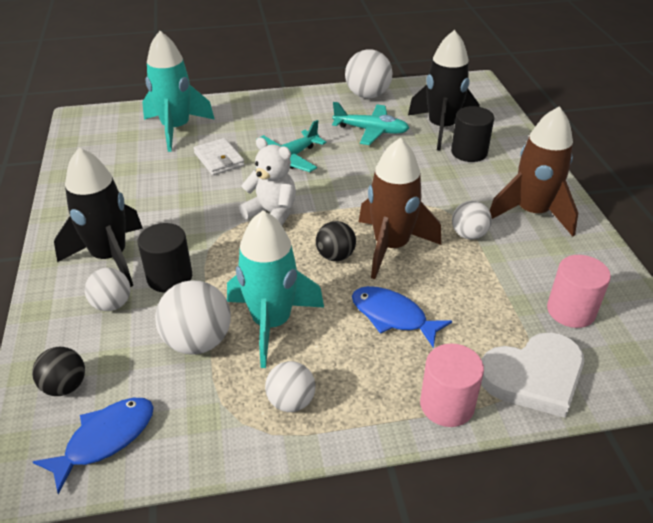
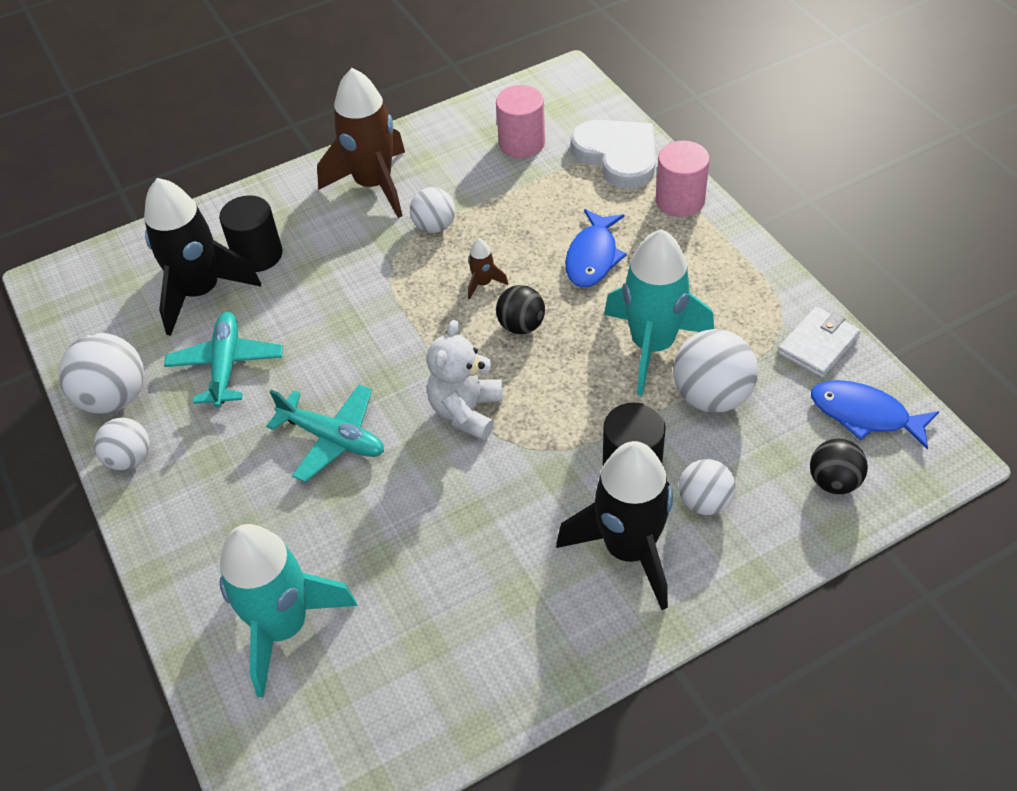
camera: 105 degrees left, 10 degrees up
(219, 159) = (358, 523): white wallet -> white wallet (818, 345)
(291, 401) = (739, 298): white ball -> white ball (130, 459)
(391, 246) = (483, 283): brown rocket -> brown rocket, size x0.41

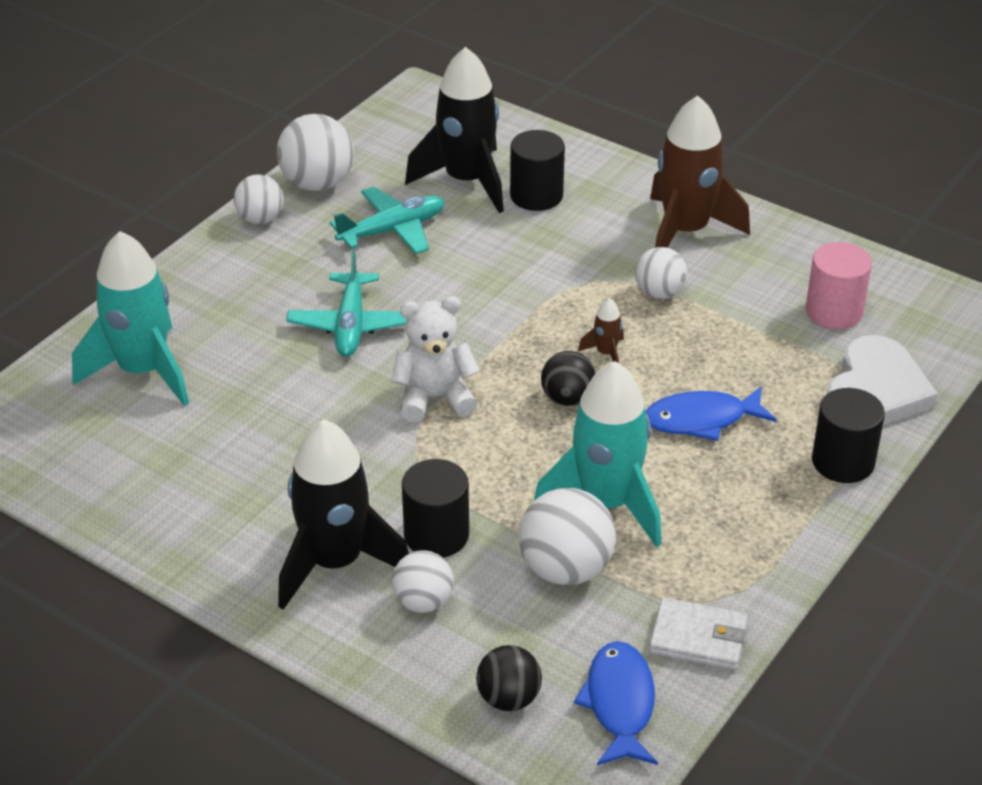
camera: 60 degrees right, 10 degrees down
(680, 200) = (843, 462): pink cylinder -> black cylinder

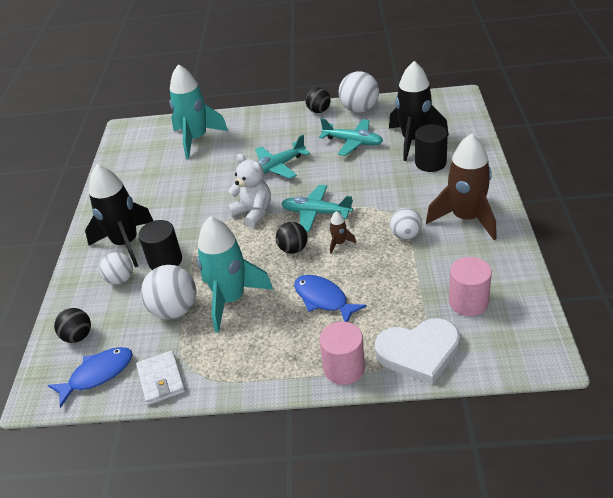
camera: 60 degrees right, 0 degrees up
(260, 219) = (319, 111): white ball -> black ball
(514, 342) = (316, 213): none -> turquoise plane
(843, 462) = (344, 368): black cylinder -> pink cylinder

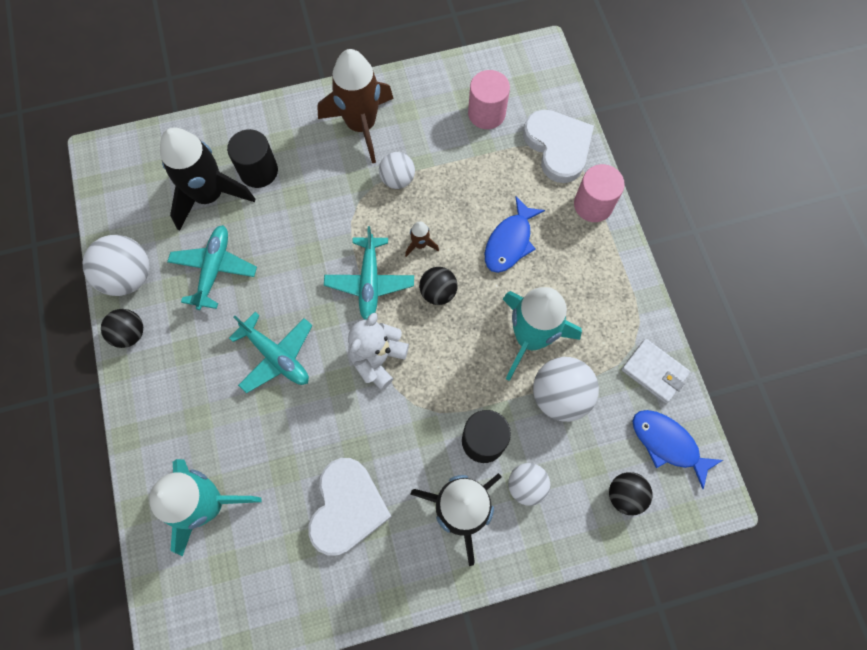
camera: 110 degrees left, 30 degrees up
(160, 192) = (347, 507): none -> white heart
(161, 379) = (654, 372): white wallet -> white wallet turned 75 degrees clockwise

